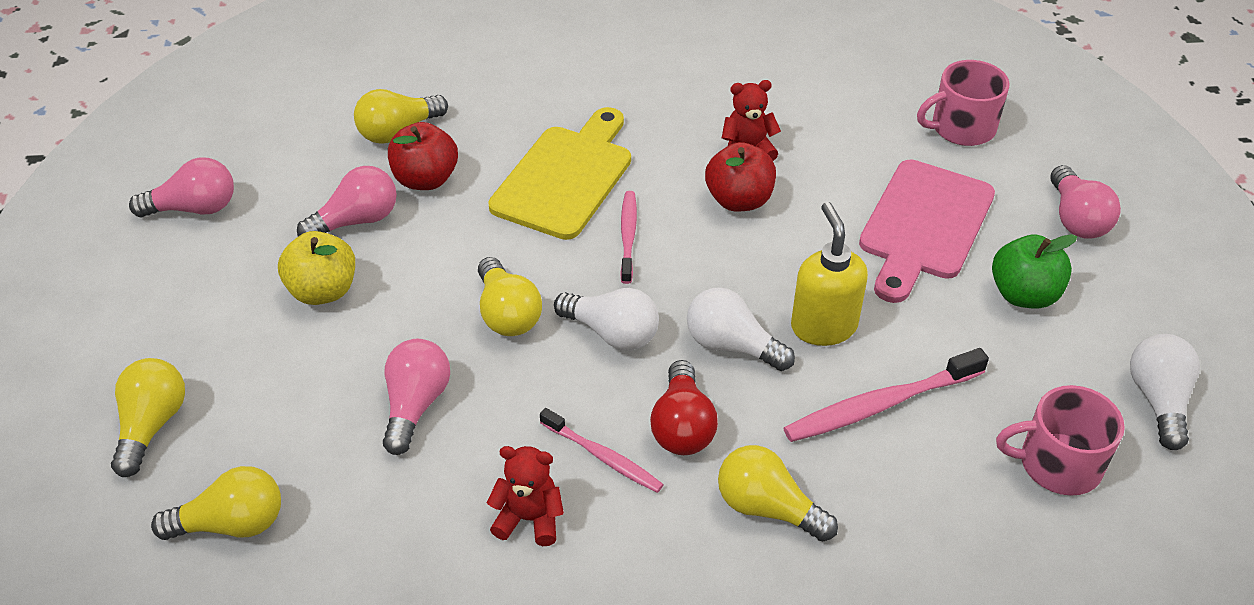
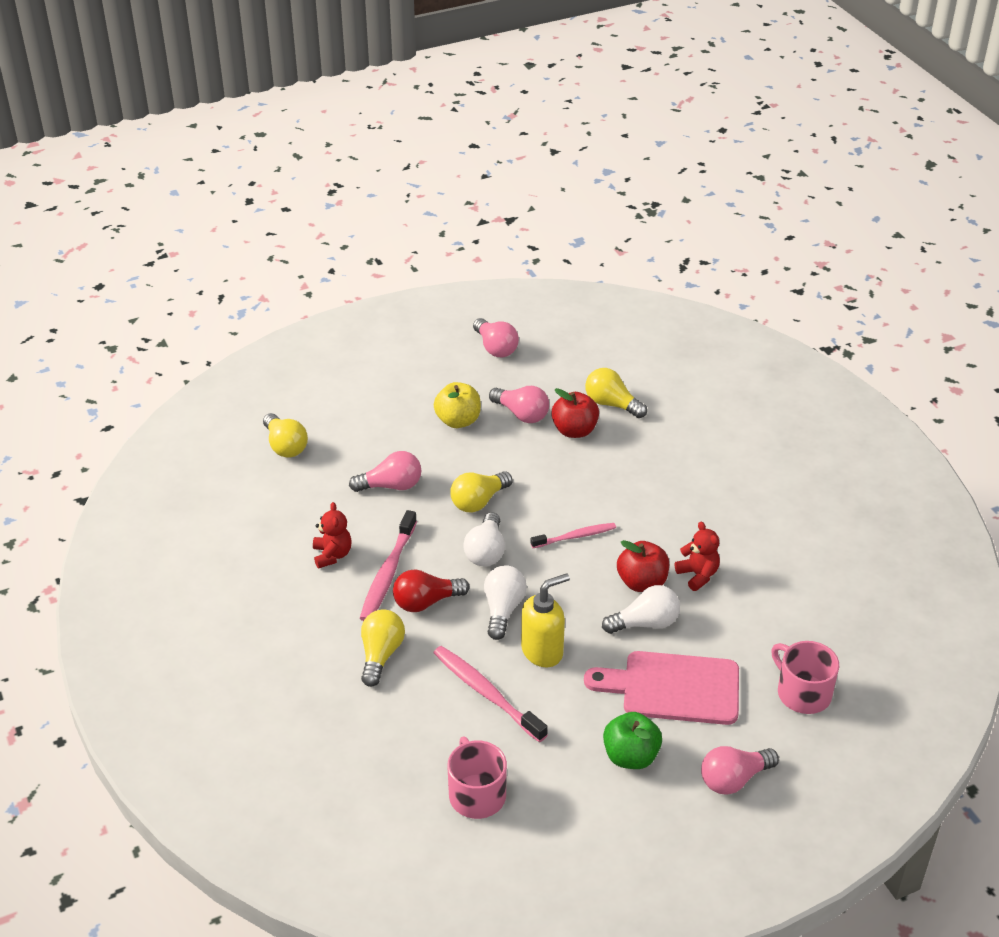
camera: 70 degrees right, 5 degrees down
(152, 425) = (334, 395): yellow light bulb -> none
(566, 177) = (614, 492): yellow cutting board -> none
(603, 457) = (388, 573): pink toothbrush -> pink toothbrush, size x1.58
(1158, 400) = (562, 847): white light bulb -> white light bulb (645, 623)

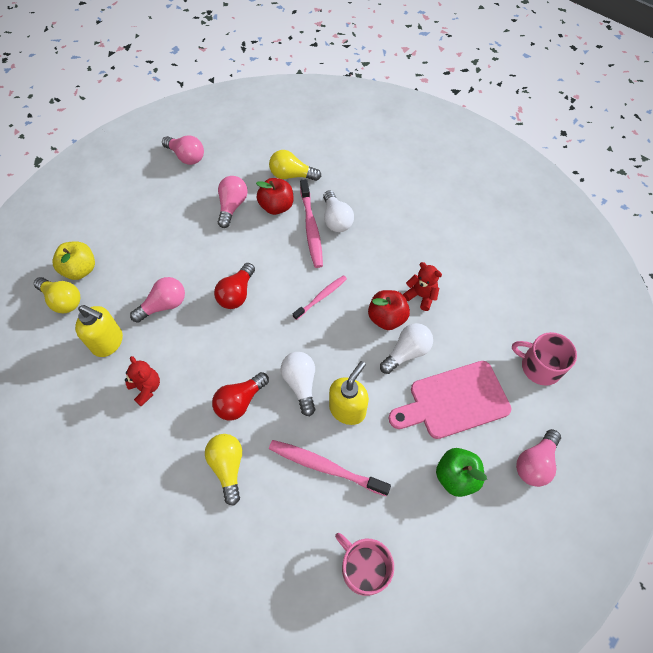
camera: 25 degrees left, 20 degrees up
(313, 500) = (108, 342): none -> yellow soap dispenser
(388, 573) = (198, 387): pink toothbrush -> pink toothbrush (311, 228)
(458, 421) = (188, 228): yellow apple -> yellow apple (80, 269)
(478, 501) = (237, 294): yellow light bulb -> red light bulb
(486, 552) = (263, 336): white light bulb -> white light bulb (336, 220)
(521, 414) = (232, 206): pink light bulb -> pink light bulb turned 90 degrees counterclockwise

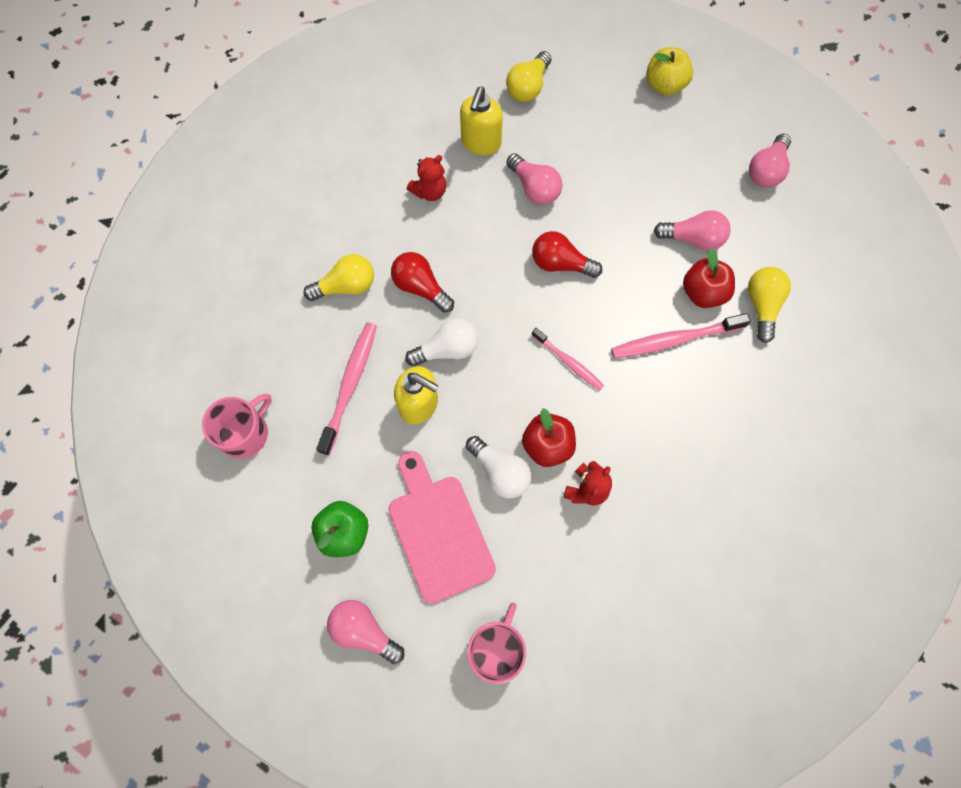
camera: 85 degrees right, 10 degrees up
(80, 269) = (571, 94): yellow apple -> yellow apple (664, 85)
(336, 220) = (695, 371): white light bulb -> none

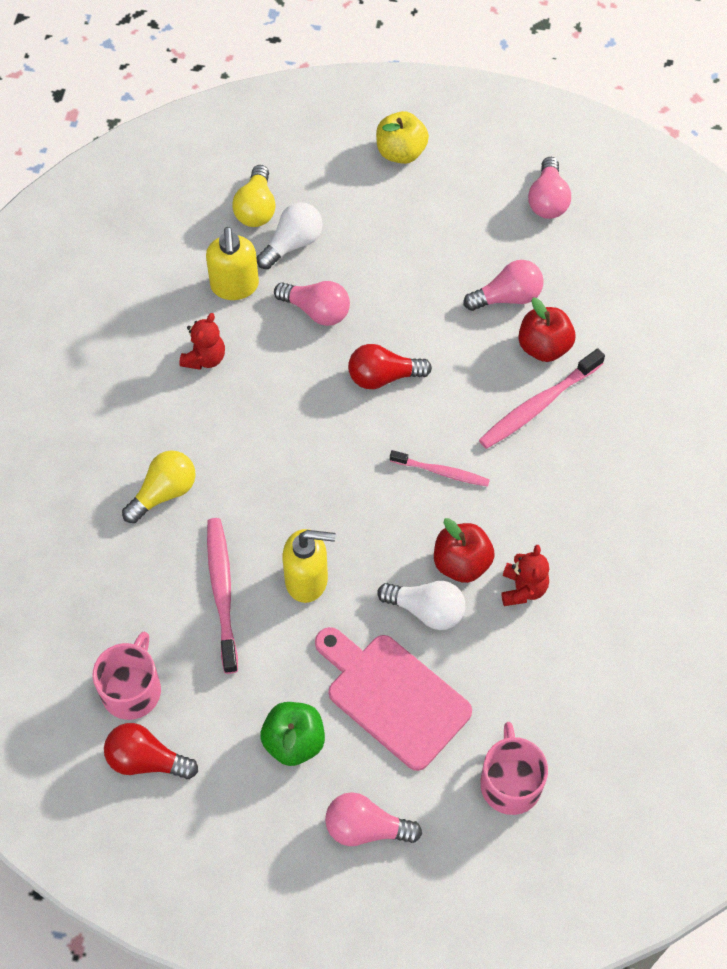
camera: 25 degrees left, 10 degrees down
(420, 287) = (246, 461): red light bulb -> red light bulb (146, 760)
(447, 349) = (308, 512): white light bulb -> white light bulb (293, 244)
(762, 305) = (608, 336): yellow light bulb -> none

